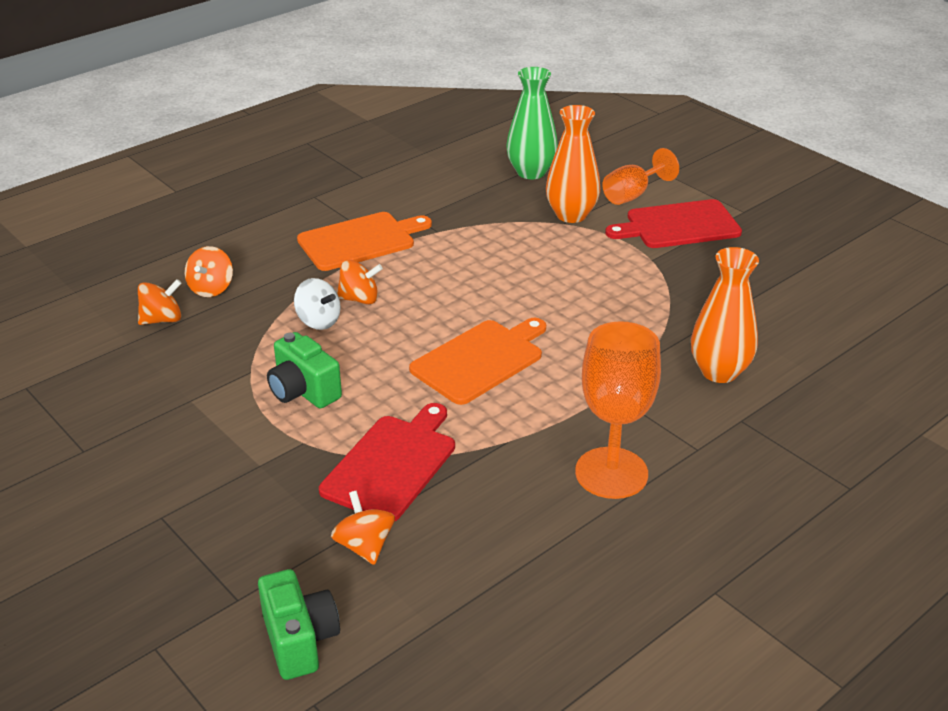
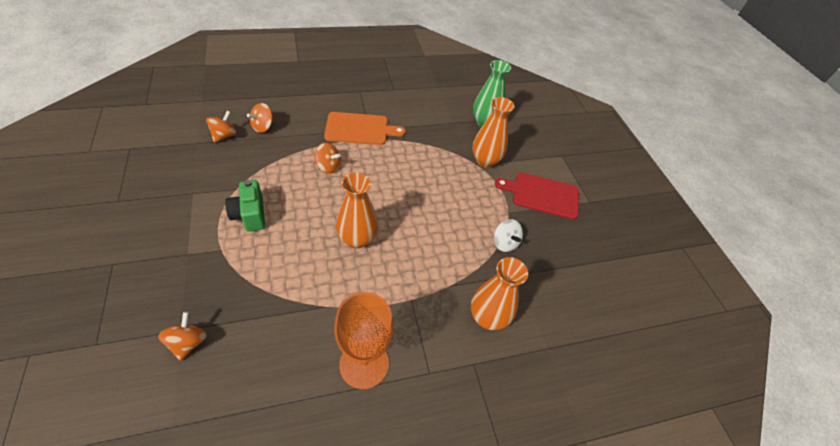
camera: 20 degrees right, 15 degrees up
(162, 319) = (224, 136): orange spinning top -> orange spinning top turned 60 degrees counterclockwise
(300, 640) = (97, 394): green camera -> none
(318, 321) = (296, 172): white spinning top -> white spinning top (504, 243)
(392, 464) = (251, 290): red cutting board -> none
(480, 360) = (357, 239): orange cutting board -> orange vase
(632, 195) = (530, 161): orange goblet -> none

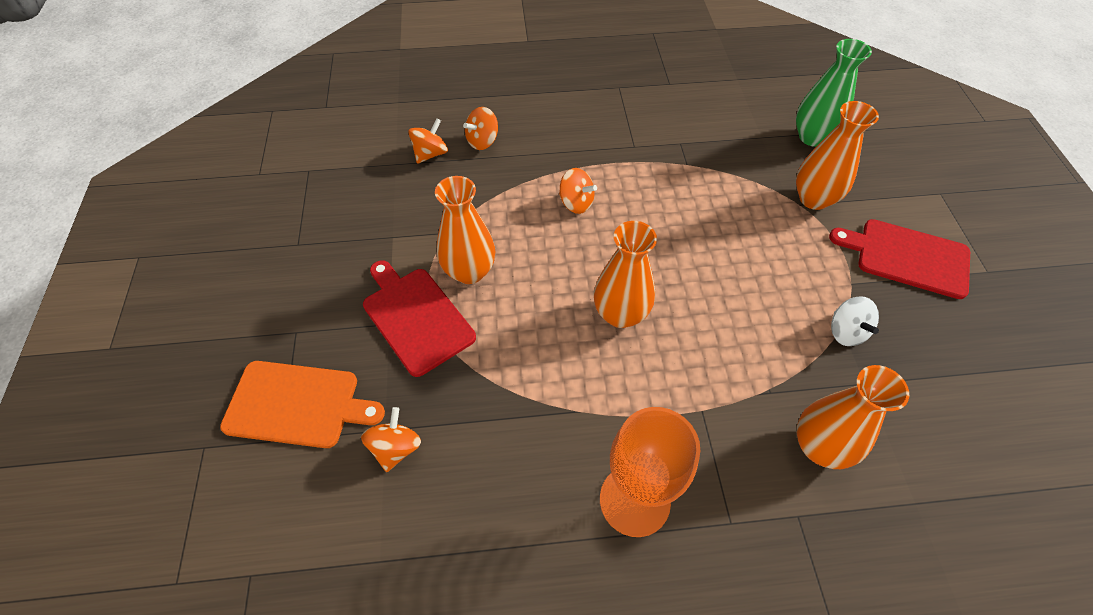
camera: 15 degrees right, 5 degrees up
(208, 248) = (416, 317): none -> red cutting board
(250, 215) = (469, 271): green camera -> orange vase
(360, 129) = (620, 146): orange cutting board -> orange cutting board (297, 405)

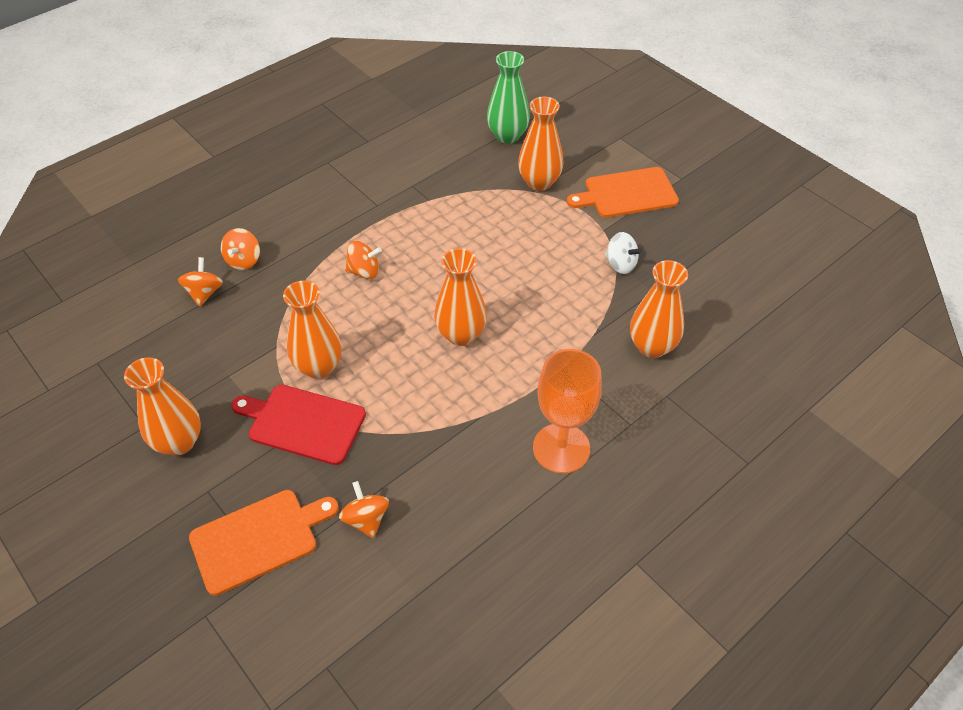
camera: 35 degrees left, 5 degrees down
(310, 274) = (179, 442): none -> orange vase
(907, 257) = (627, 193): red cutting board -> orange cutting board

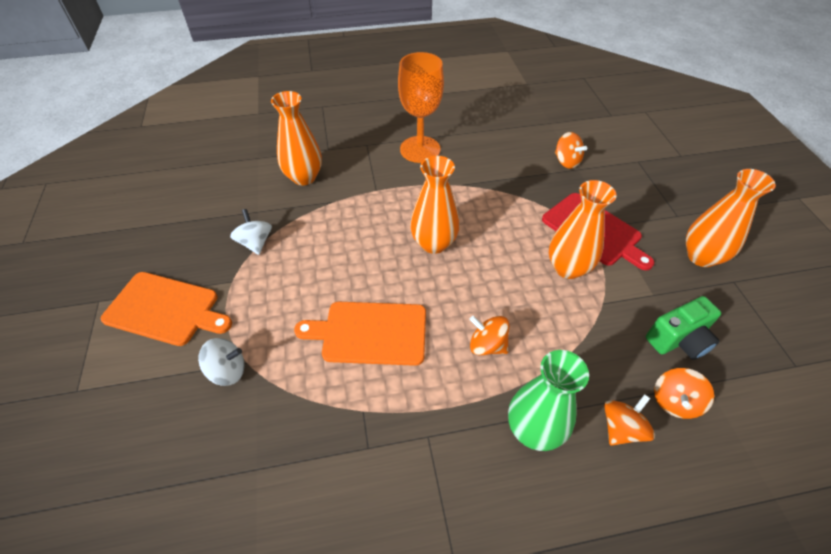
camera: 150 degrees left, 0 degrees up
(202, 341) = (678, 340): none -> green camera
(259, 539) = (641, 177): orange cutting board -> orange cutting board (370, 333)
(366, 519) = (566, 161): orange spinning top -> orange spinning top turned 45 degrees counterclockwise
(507, 136) = (186, 474): green vase -> green vase (534, 429)
(539, 182) = (228, 371): orange vase -> white spinning top

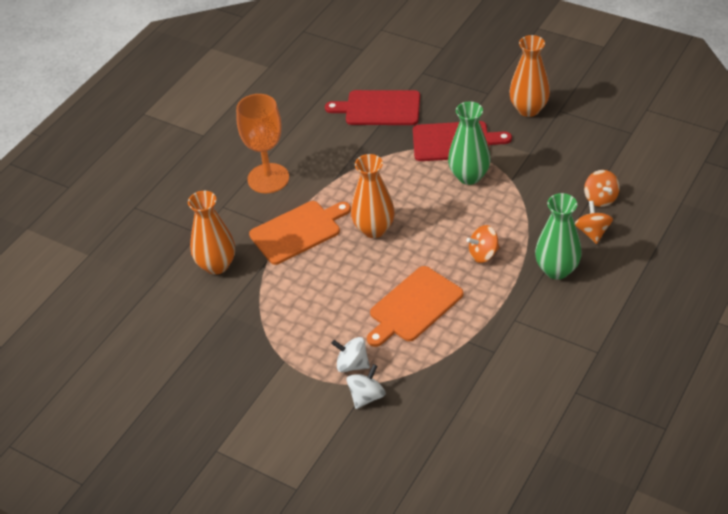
camera: 45 degrees left, 5 degrees down
(165, 309) = (271, 411): orange cutting board -> orange cutting board (298, 231)
(255, 243) = (259, 329): white spinning top -> white spinning top (352, 364)
(566, 161) = (379, 108): orange spinning top -> red cutting board
(568, 268) = (469, 176): orange vase -> green vase
(678, 340) = (569, 167): green camera -> none

